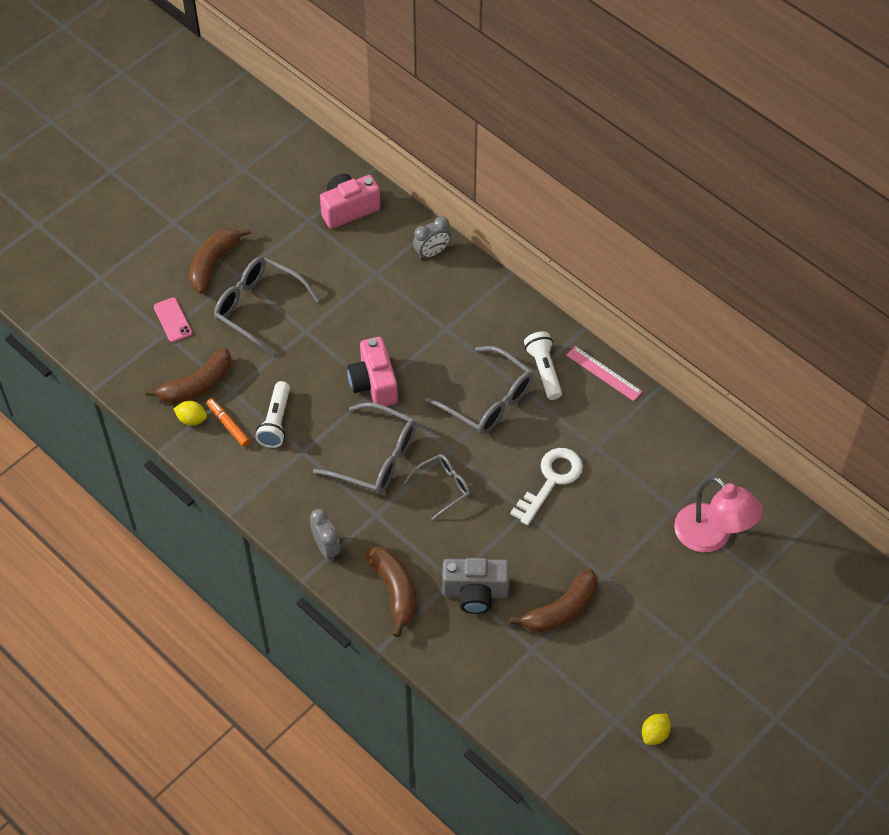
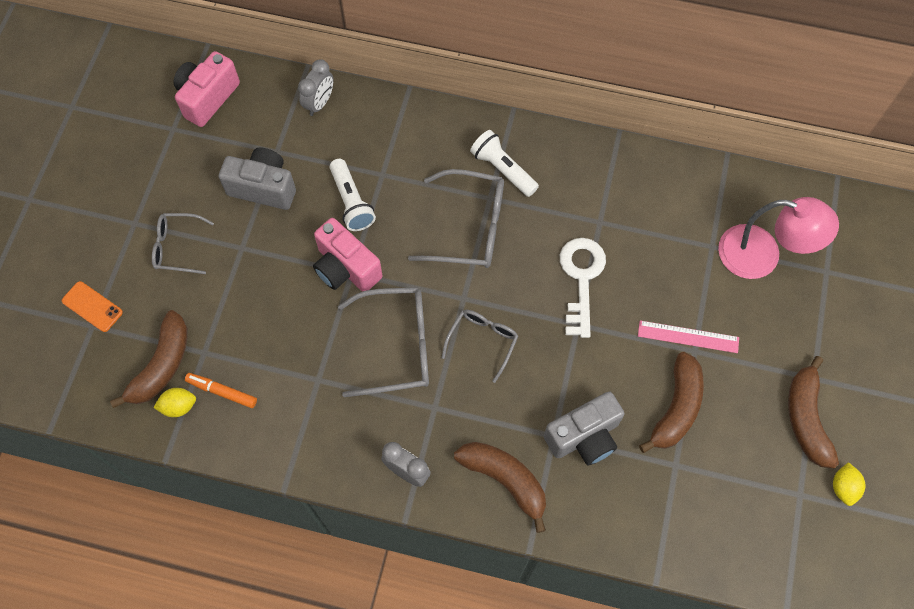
camera: 30 degrees left, 10 degrees up
(173, 320) = (92, 306): pink phone -> orange phone
(213, 264) = (100, 223): brown banana -> brown banana (806, 418)
(259, 308) = (178, 247): grey glasses -> grey glasses, size x0.61
(276, 422) = (271, 362): white flashlight -> white flashlight (352, 202)
(349, 295) = (263, 188): none -> grey camera
(604, 373) = (560, 144): pink ruler -> pink ruler (688, 336)

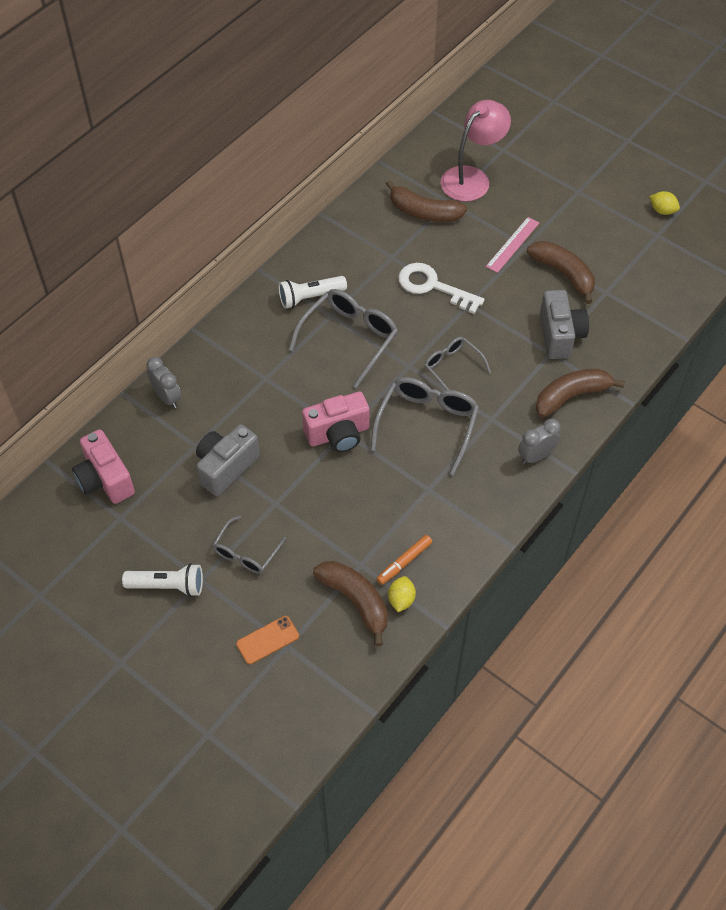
camera: 65 degrees left, 10 degrees down
(352, 202) = (278, 408): white flashlight -> white flashlight (168, 585)
(806, 418) = (605, 208): brown banana -> brown banana (423, 212)

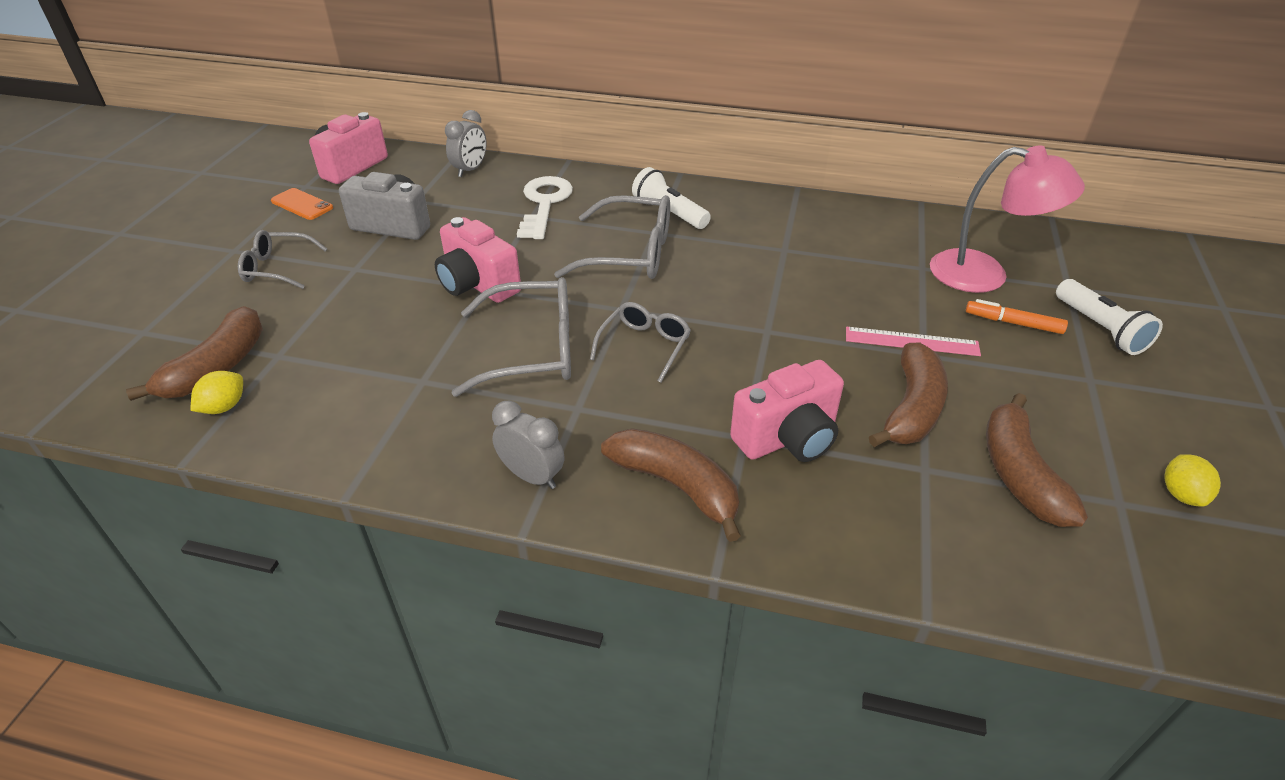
camera: 65 degrees right, 15 degrees down
(168, 585) = (222, 233): white flashlight -> white flashlight (1100, 329)
(267, 640) = (151, 315): orange phone -> orange phone (302, 204)
(401, 599) = (224, 407): yellow lemon -> yellow lemon turned 45 degrees counterclockwise
(404, 562) = (288, 392): orange marker -> orange marker (1013, 323)
(423, 212) = (881, 253): brown banana -> brown banana (1019, 473)
(433, 287) = (767, 293): white key -> white key (544, 204)
(560, 335) = (788, 438): grey camera -> pink camera

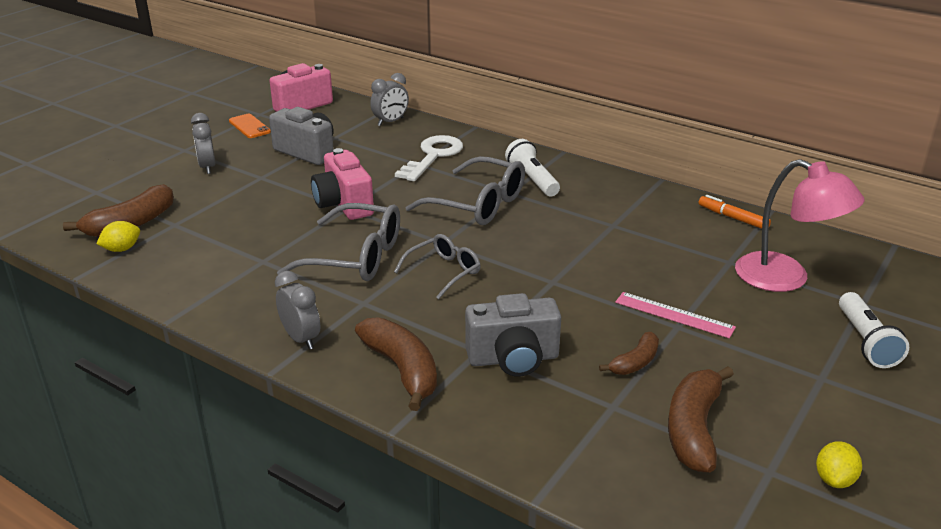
camera: 20 degrees right, 10 degrees down
(278, 268) = (207, 167): grey glasses -> grey clock
(788, 438) = (513, 359): pink camera -> grey camera
(912, 409) = (635, 362): brown banana -> brown banana, size x0.58
(1013, 323) = (782, 320): orange marker -> orange marker (732, 218)

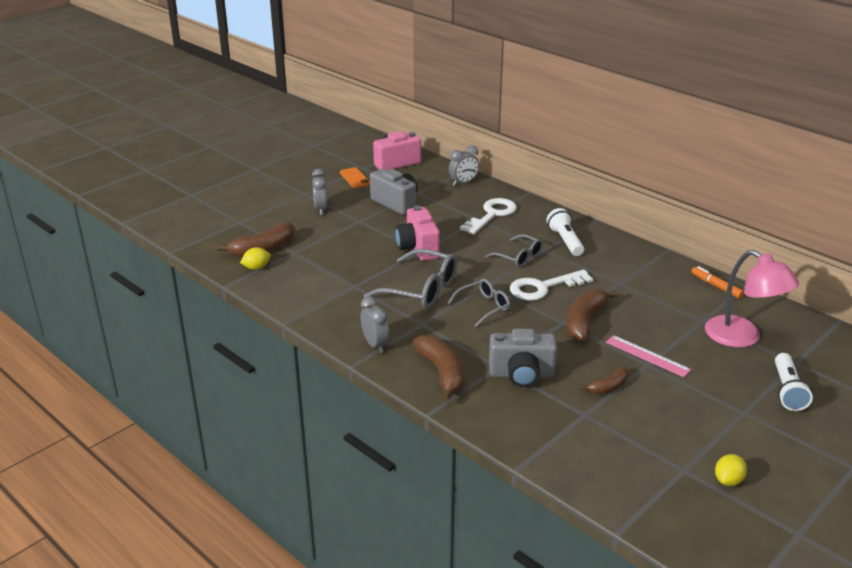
camera: 10 degrees right, 0 degrees up
(477, 204) = (518, 257): grey glasses -> grey glasses, size x0.61
(518, 239) = (543, 287): none -> white key
(693, 428) = (638, 436): brown banana -> brown banana (585, 321)

